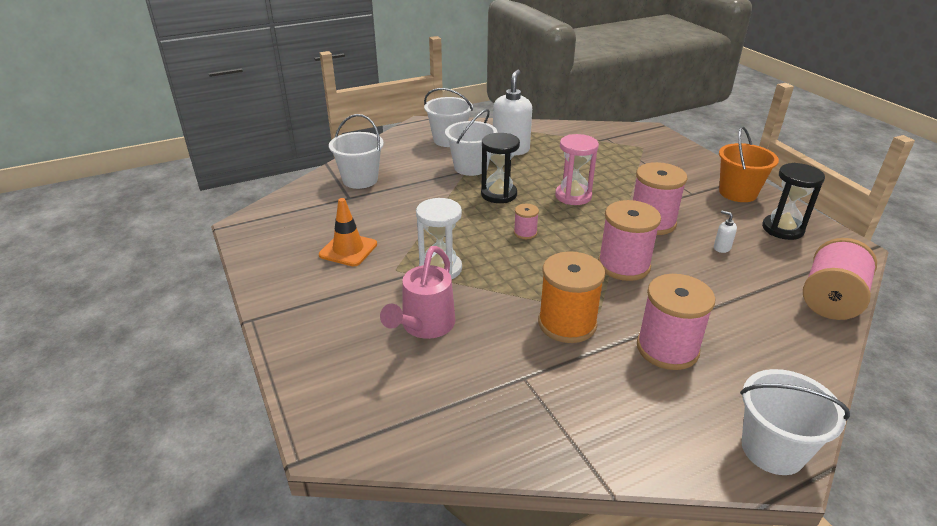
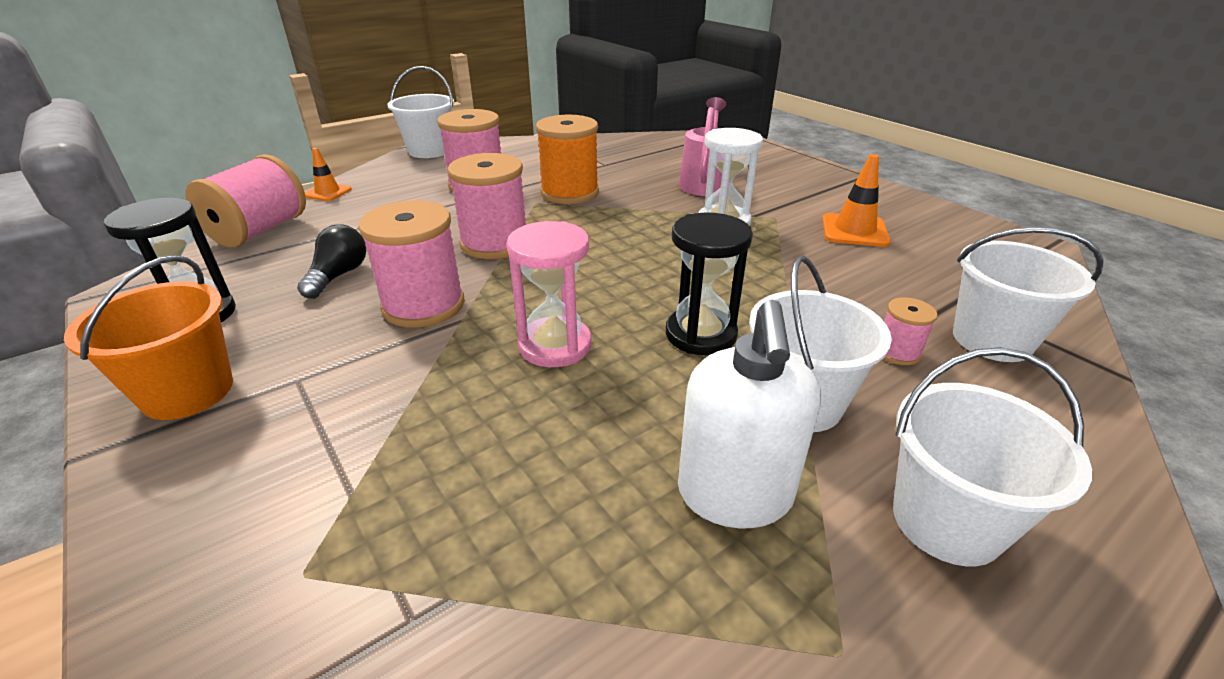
camera: 170 degrees right, 0 degrees up
(525, 233) = (632, 270): pink spool -> pink spool (897, 352)
(721, 248) = (338, 276): white soap dispenser -> black light bulb
(825, 354) = (327, 192): none -> orange traffic cone

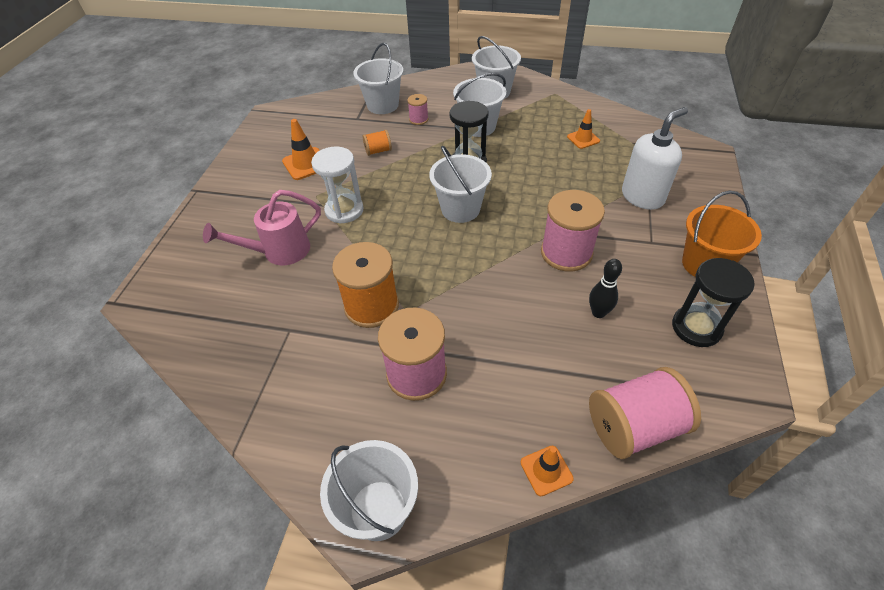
camera: 130 degrees left, 15 degrees up
(338, 276) = (598, 312): black light bulb -> black bowling pin
(495, 243) = (483, 281): pink spool -> none
(555, 345) = (529, 192): pink hourglass -> none
(582, 518) = (583, 139): none -> orange traffic cone
(614, 281) = (460, 209): none -> white bucket
(734, 495) = (535, 121): white soap dispenser -> white soap dispenser (642, 196)
(830, 281) = (378, 151): none -> orange spool

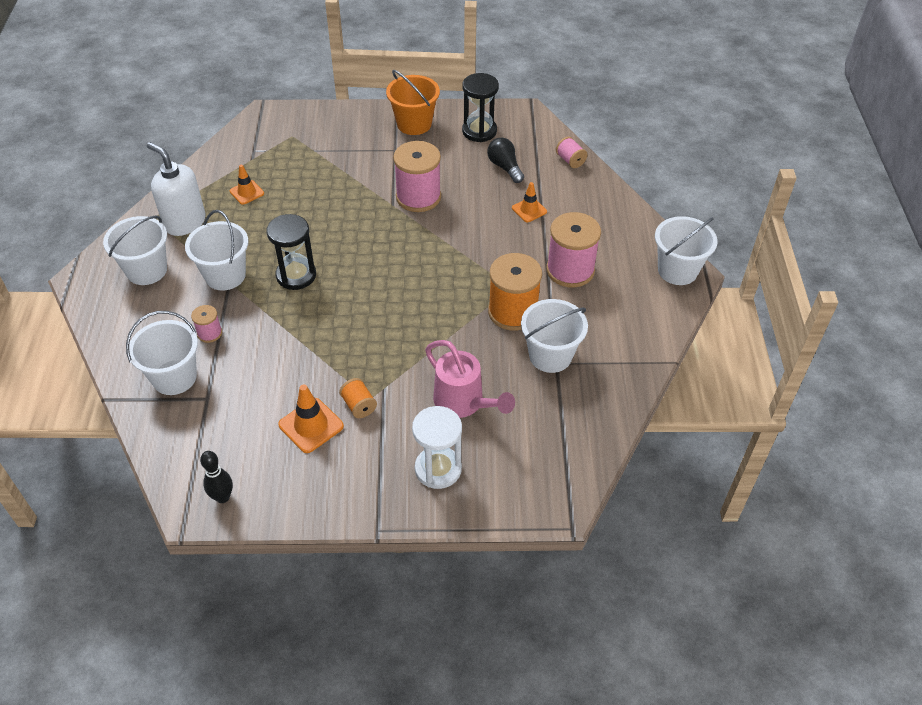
camera: 105 degrees left, 0 degrees up
(344, 210) = (390, 364): white hourglass -> white hourglass (438, 469)
(378, 151) = (279, 359): orange spool -> orange spool (359, 405)
(460, 209) = (373, 271): white bucket -> white bucket (550, 356)
(546, 470) = (617, 197): orange traffic cone -> orange traffic cone (529, 210)
(598, 312) = (479, 177): black bowling pin -> black bowling pin (222, 497)
(618, 342) = (505, 167): none -> black light bulb
(634, 426) = (570, 160): pink spool -> pink spool, size x0.49
(642, 196) = (336, 153): white soap dispenser -> white soap dispenser (185, 222)

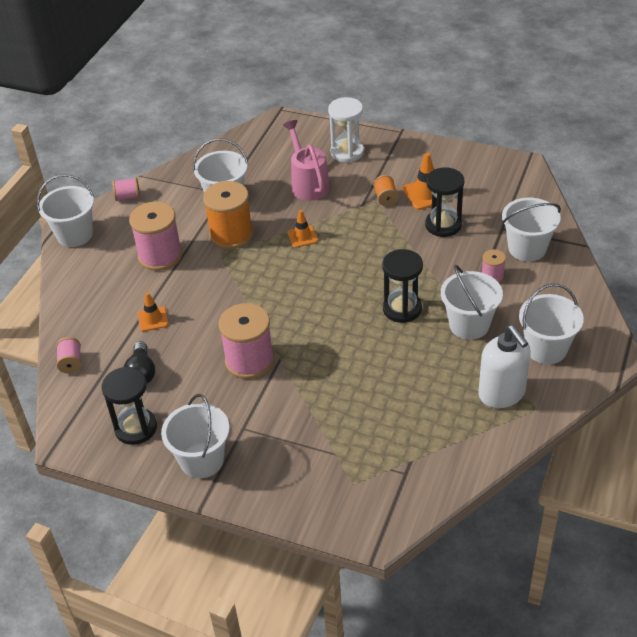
camera: 155 degrees left, 5 degrees down
(222, 497) = (500, 167): black bowling pin -> none
(247, 192) = (427, 414): orange traffic cone -> orange traffic cone (302, 236)
(278, 385) = (443, 225): none -> black hourglass
(414, 124) = (202, 460): orange bucket -> white bucket
(662, 329) = (128, 197): none -> pink spool

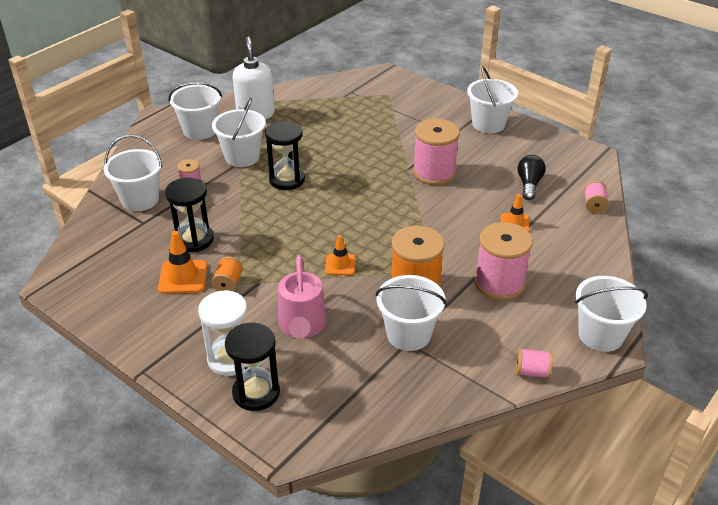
camera: 165 degrees left, 5 degrees down
(136, 428) = (536, 151): black hourglass -> black hourglass (256, 392)

